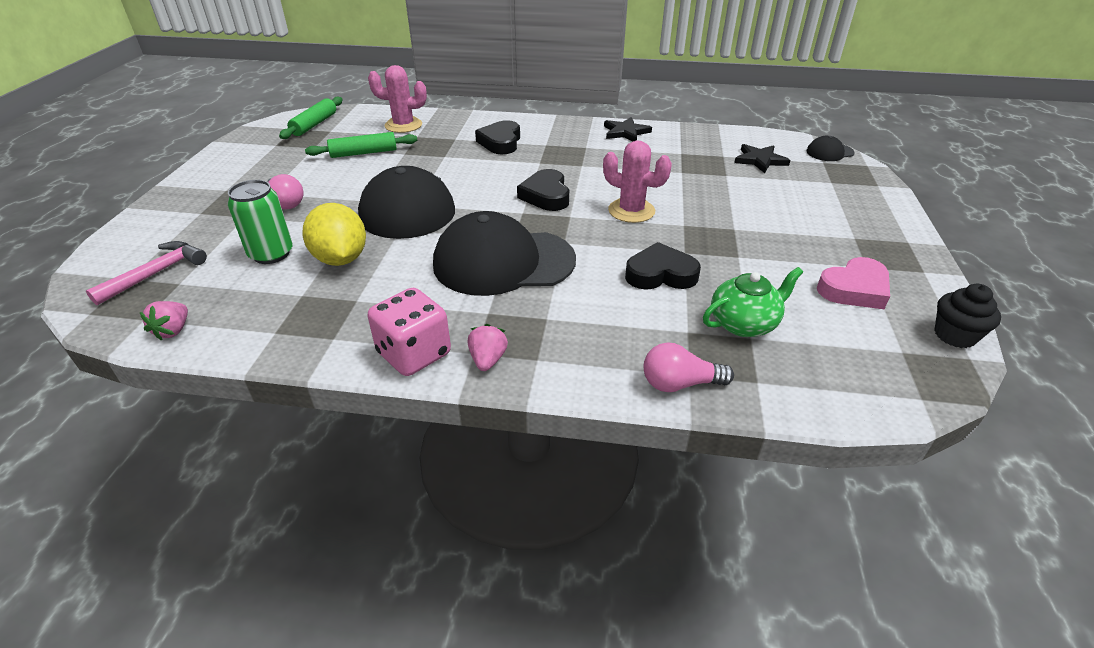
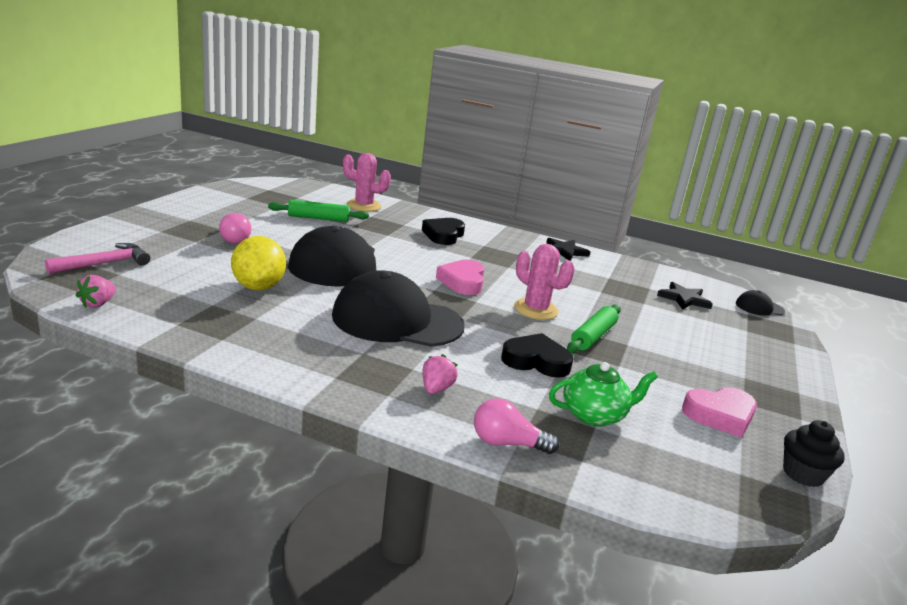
camera: 10 degrees right, 15 degrees down
(271, 254) = (203, 271): green can -> none
(314, 124) = (287, 190): green rolling pin -> green rolling pin (593, 336)
(414, 354) = (283, 366): pink dice -> none
(488, 360) = (344, 385): pink strawberry -> pink strawberry (436, 389)
(546, 195) = (462, 282): black heart -> pink heart

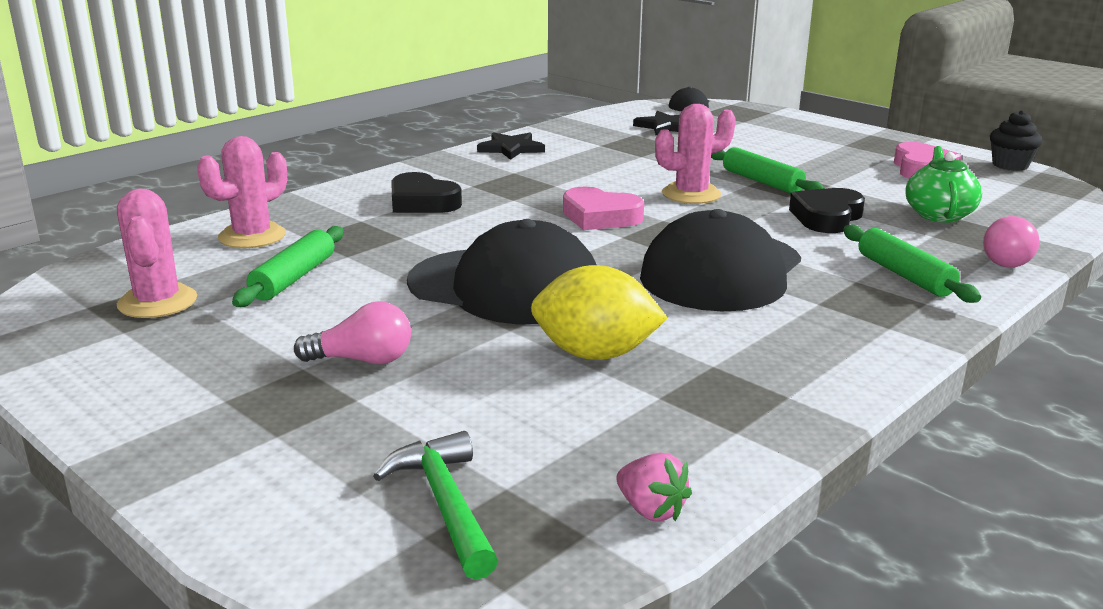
camera: 65 degrees left, 0 degrees up
(105, 263) = (445, 504): pink hammer -> green hammer
(278, 199) = (157, 302): none -> pink cactus
(436, 389) = (904, 275): pink strawberry -> green rolling pin

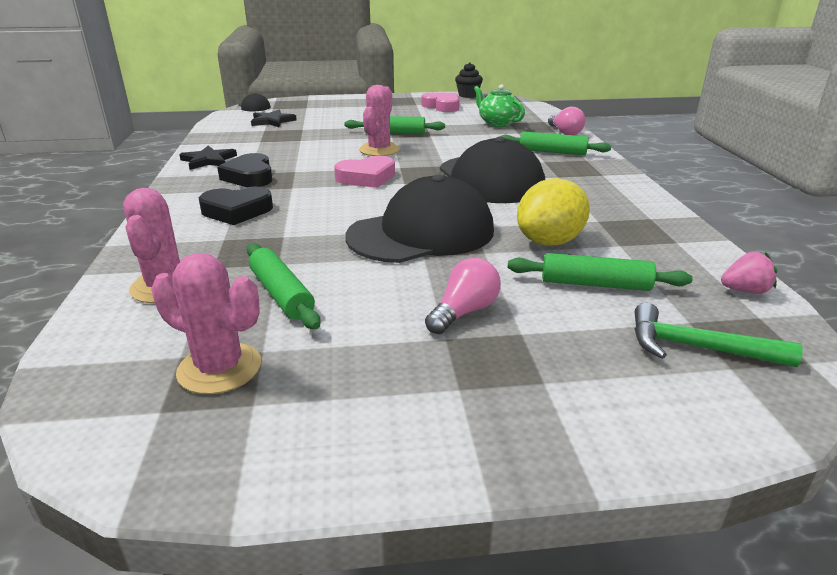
camera: 50 degrees left, 5 degrees up
(521, 408) = (595, 284): none -> green rolling pin
(827, 217) = (463, 139): black heart -> black heart (250, 176)

